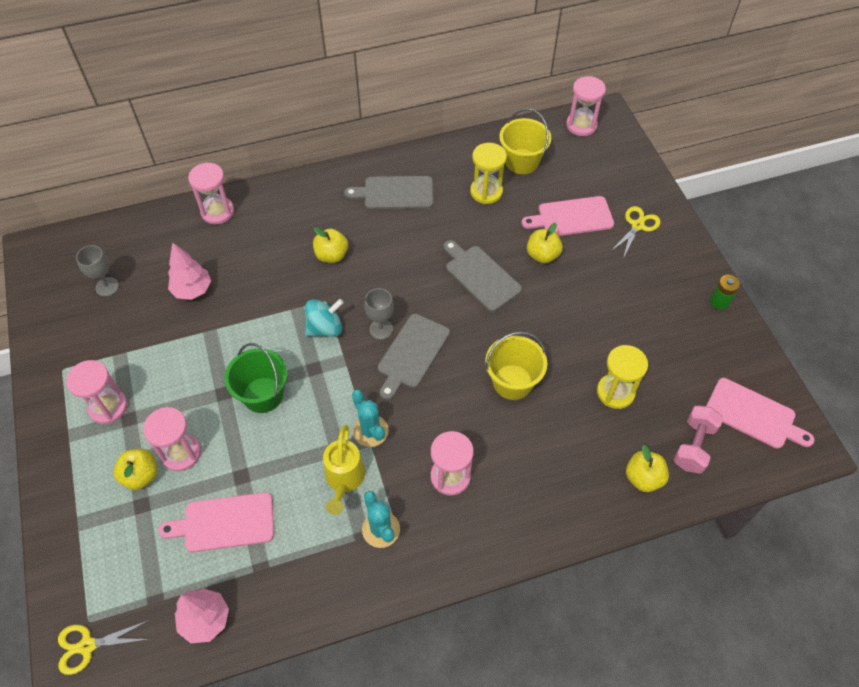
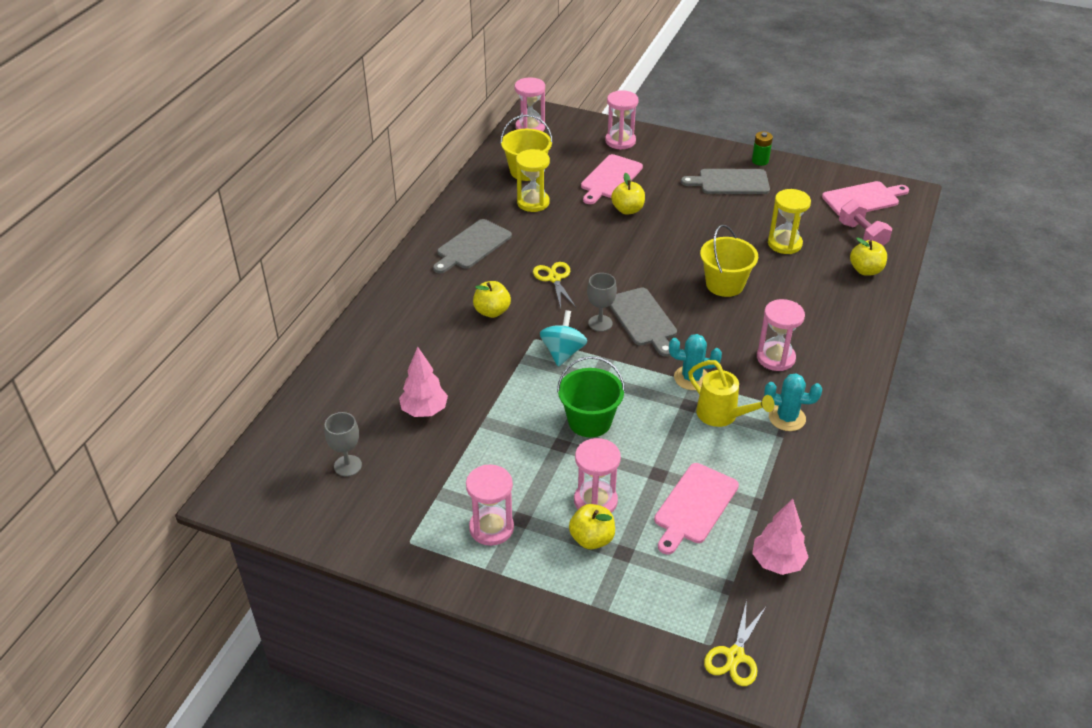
camera: 50 degrees left, 15 degrees down
(217, 212) = (354, 353): pink hourglass -> pink hourglass (620, 141)
(480, 276) = (610, 248): grey cutting board -> grey cutting board (730, 182)
(637, 226) = (655, 156): yellow scissors -> yellow scissors (554, 278)

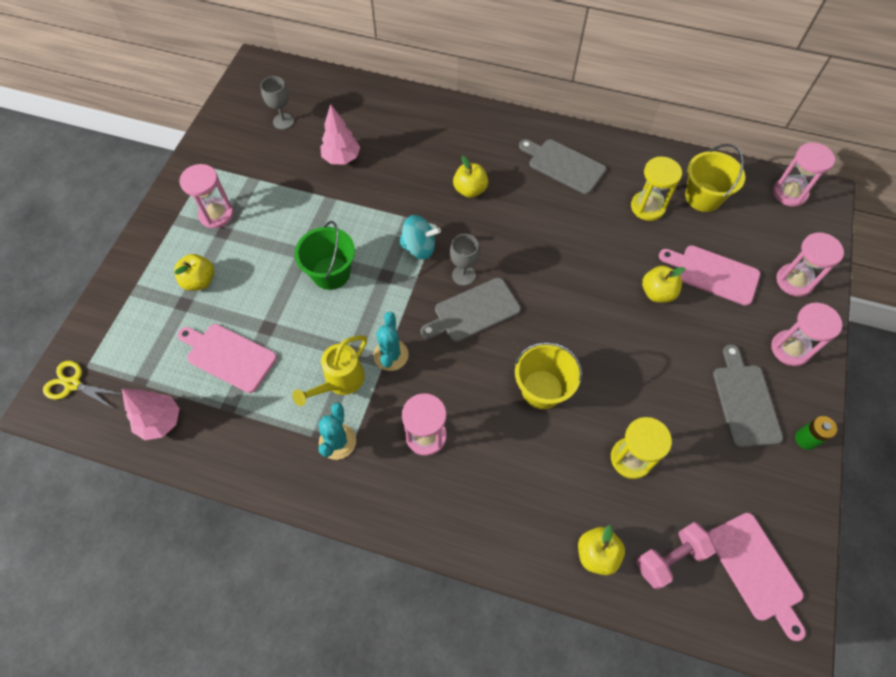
camera: 85 degrees right, 20 degrees up
(554, 278) = (525, 234): yellow scissors -> none
(595, 501) = (239, 282): pink hourglass -> pink hourglass (790, 349)

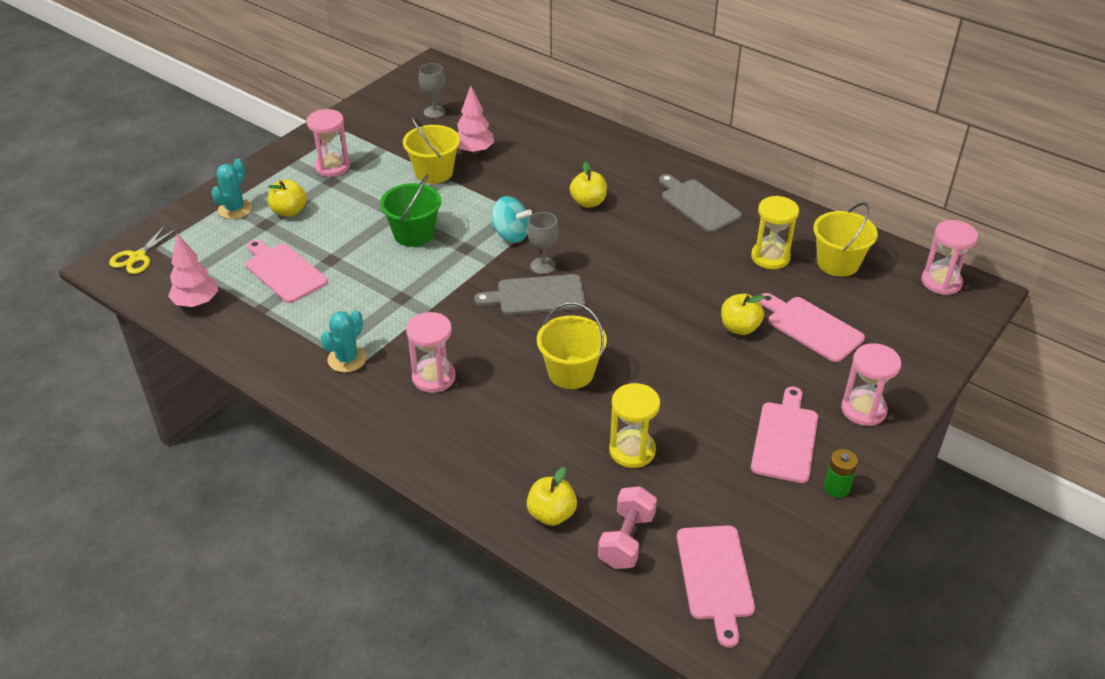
camera: 20 degrees right, 20 degrees down
(73, 384) = (137, 257): yellow scissors -> yellow scissors turned 105 degrees counterclockwise
(316, 194) = (434, 172): none -> yellow bucket
(340, 381) = (375, 316): yellow watering can -> none
(391, 355) = (435, 308): turquoise cactus -> turquoise cactus (235, 209)
(670, 558) = (626, 540): pink dumbbell -> pink dumbbell turned 60 degrees counterclockwise
(745, 401) = (785, 438): grey cutting board -> pink cutting board
(794, 281) = (902, 355): pink hourglass -> none

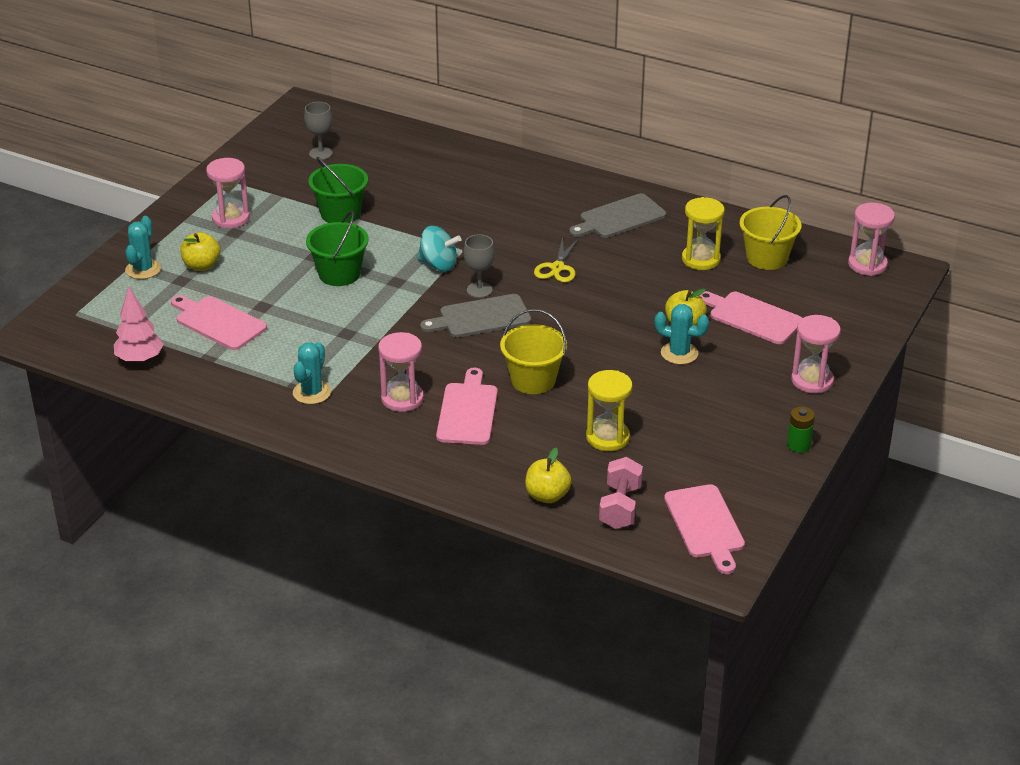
camera: 10 degrees left, 5 degrees down
(137, 257) = (59, 325): yellow scissors -> yellow scissors (557, 268)
(434, 172) = (340, 213): yellow bucket -> green bucket
(474, 151) = (376, 188): pink tree -> none
(588, 202) = (508, 227): yellow apple -> none
(698, 204) = (619, 218): grey cutting board -> grey cutting board turned 75 degrees counterclockwise
(728, 360) = (679, 353): none -> turquoise cactus
(785, 438) = (745, 412): pink cutting board -> pink cutting board (468, 411)

